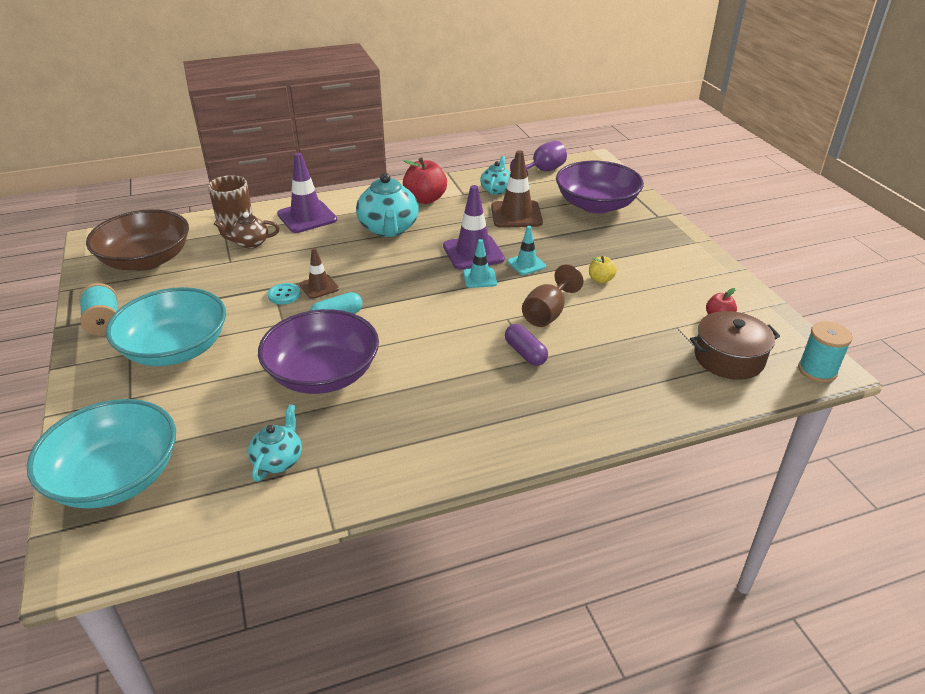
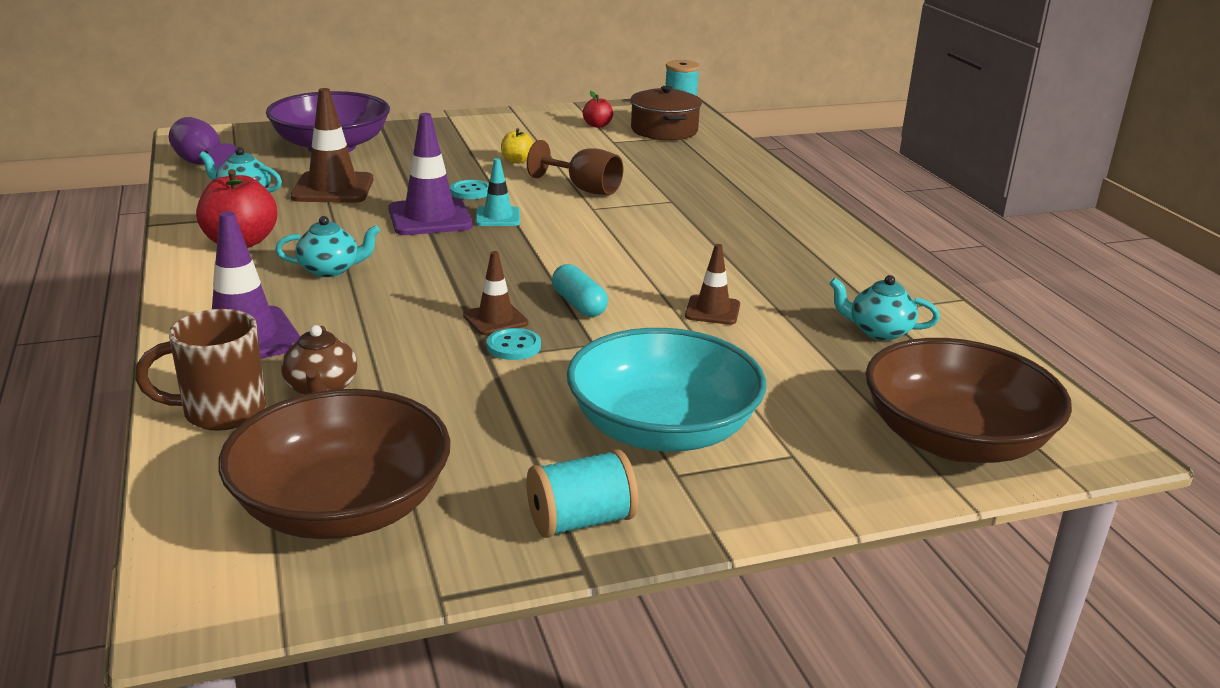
camera: 90 degrees left, 10 degrees down
(116, 477) = (955, 440): turquoise bowl -> brown bowl
(323, 374) = (712, 310): purple bowl -> brown traffic cone
(388, 229) = (330, 270): turquoise teapot -> turquoise teapot, size x0.57
(525, 353) = (661, 204): purple capsule -> none
(526, 264) = (470, 191): turquoise traffic cone -> turquoise button

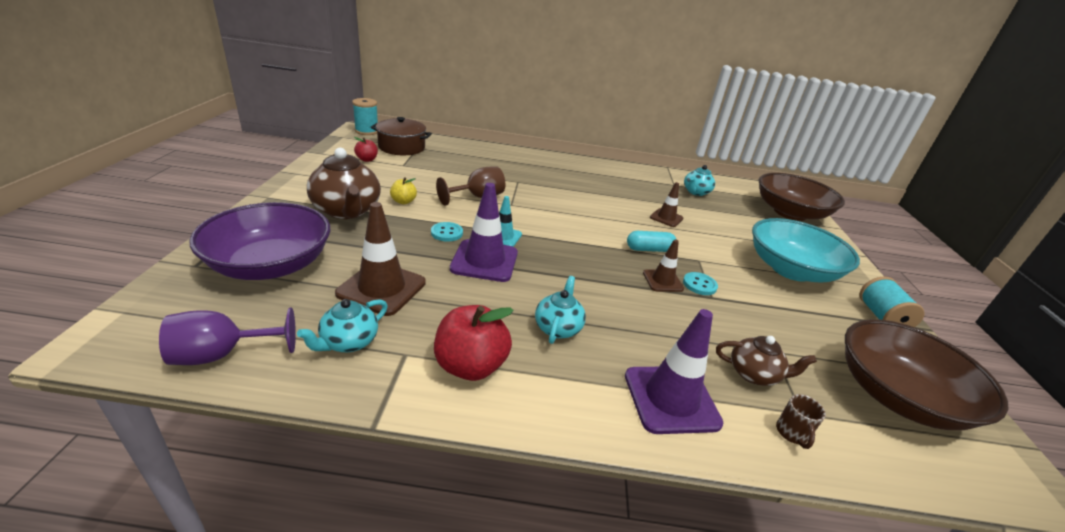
camera: 70 degrees left, 5 degrees up
(221, 412) = (792, 433): brown mug -> brown mug, size x0.51
(461, 146) = (347, 211): none -> brown teapot

